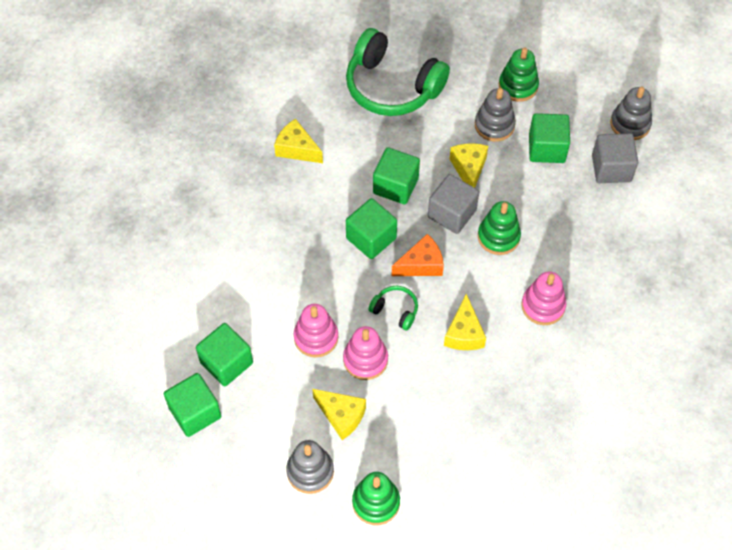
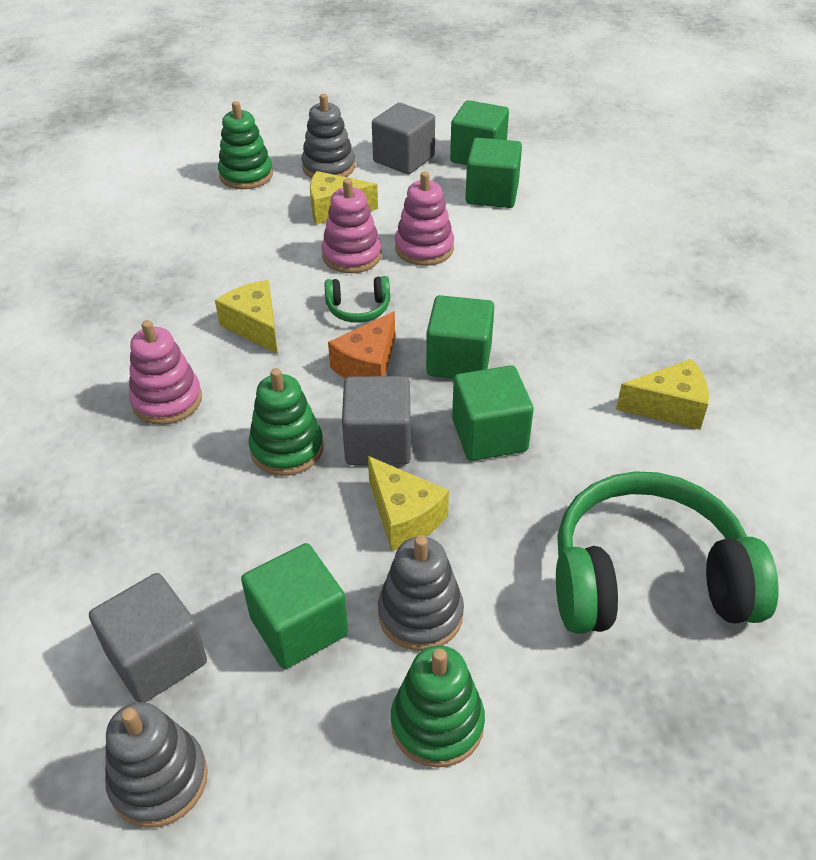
camera: 145 degrees right, 15 degrees down
(249, 444) = (404, 159): none -> grey cube

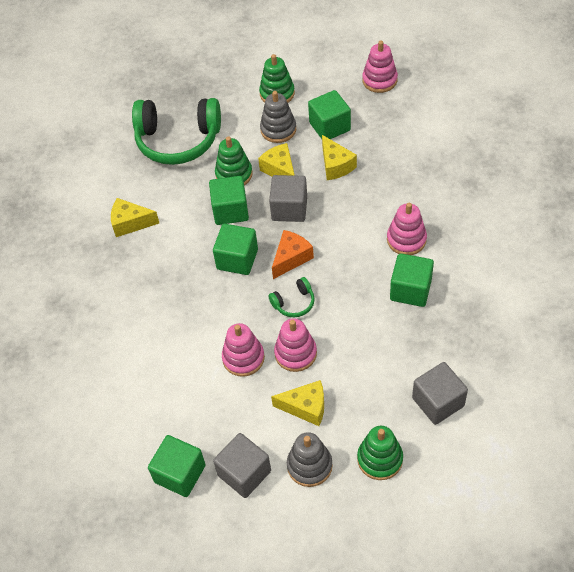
camera: 170 degrees left, 10 degrees up
(157, 658) = (387, 117): grey cube -> grey cube (438, 402)
(159, 780) = (379, 80): grey stacking toy -> pink stacking toy
(255, 326) = (360, 291): yellow cheese -> yellow cheese (336, 165)
(287, 449) = (337, 207): green stacking toy -> green stacking toy (234, 174)
(358, 309) = (294, 303): green headphones -> green headphones turned 150 degrees clockwise
(492, 194) = (181, 418): green cube -> green cube (410, 290)

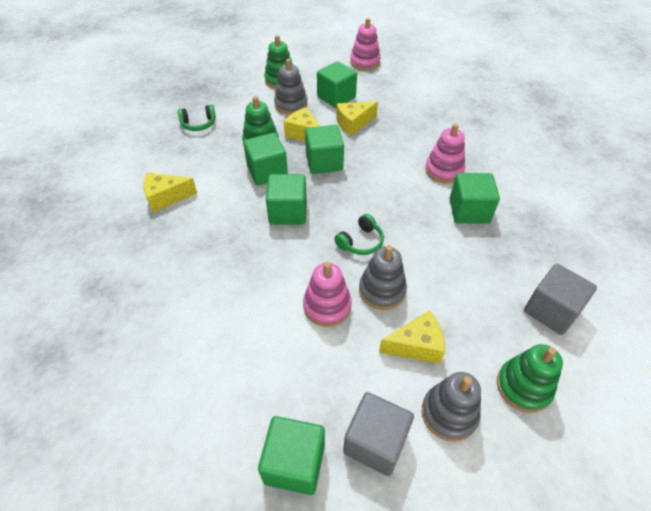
camera: 20 degrees left, 5 degrees down
(178, 140) = (198, 124): green headphones -> green headphones, size x0.43
(289, 209) = (324, 162): grey cube -> green cube
(291, 258) = (342, 202): orange cheese -> none
(295, 353) = (382, 290): pink stacking toy -> grey stacking toy
(336, 165) = (353, 124): yellow cheese -> yellow cheese turned 105 degrees clockwise

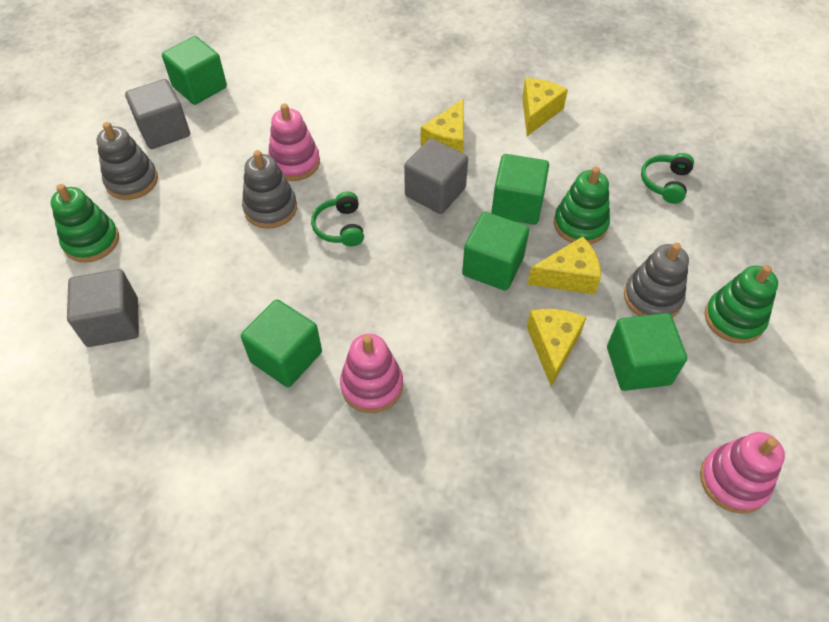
camera: 125 degrees right, 5 degrees up
(288, 212) = (435, 192): green cube -> grey cube
(416, 345) = (198, 197): yellow cheese -> yellow cheese (447, 141)

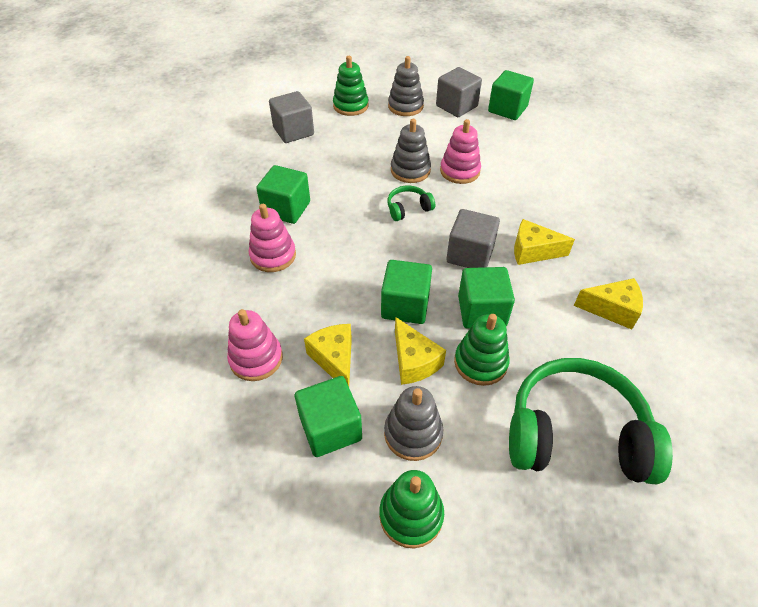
camera: 75 degrees right, 5 degrees down
(552, 346) = (334, 359): yellow cheese -> yellow cheese turned 105 degrees counterclockwise
(665, 183) = (575, 434): green headphones -> green headphones, size x2.30
(733, 481) = (222, 520): pink stacking toy -> pink stacking toy (256, 358)

